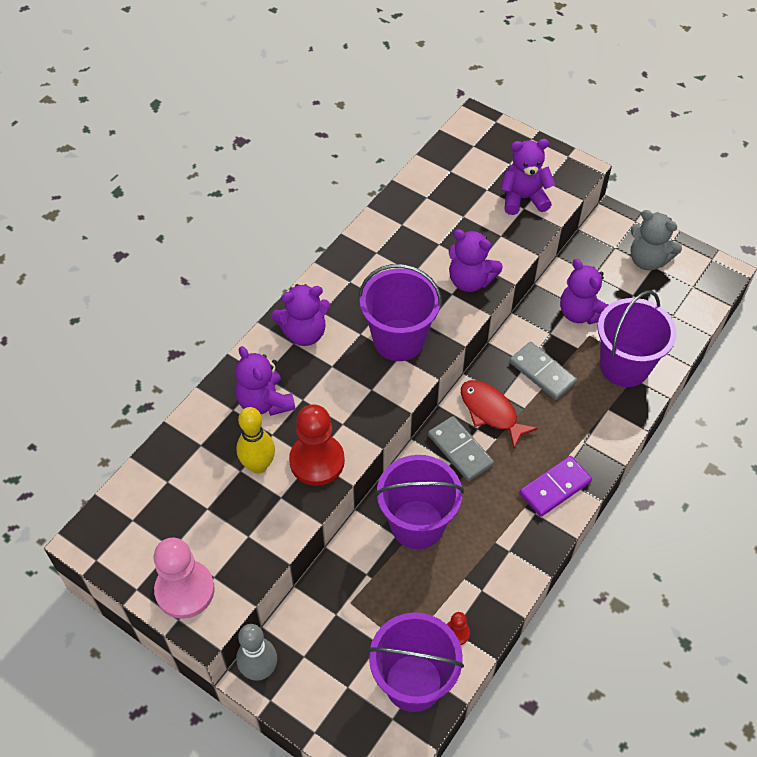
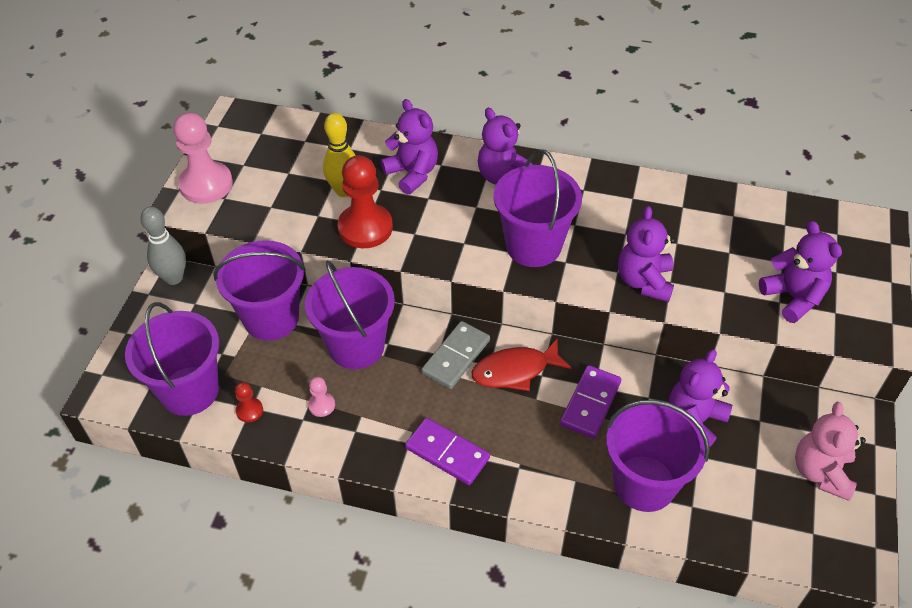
camera: 70 degrees right, 5 degrees down
(265, 402) = (412, 174): purple teddy bear -> purple teddy bear turned 105 degrees clockwise
(354, 588) = (271, 318): none -> purple bucket
(472, 570) = (321, 405): none -> pink pawn
(491, 412) = (515, 370): red fish -> red fish turned 135 degrees counterclockwise
(542, 372) = (590, 403): grey domino -> purple domino
(648, 260) = (821, 472): grey teddy bear -> pink teddy bear

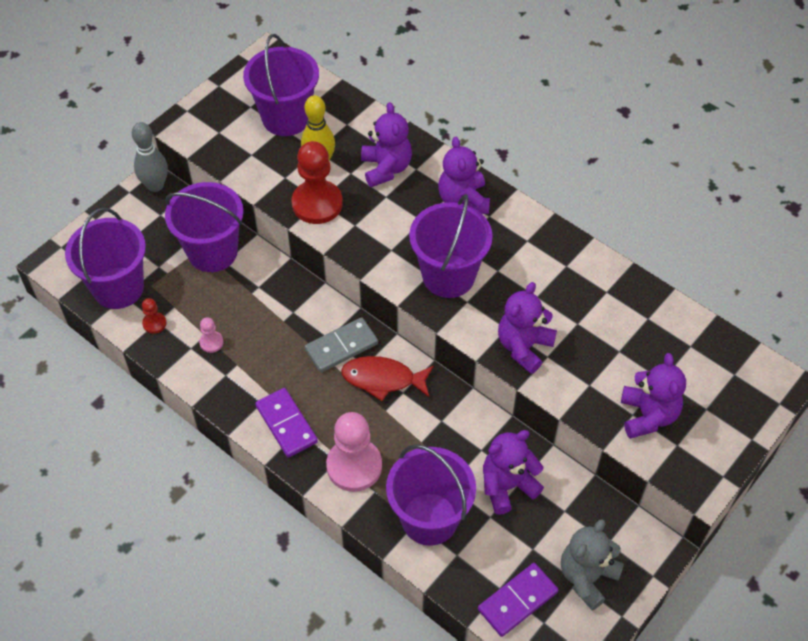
camera: 25 degrees right, 5 degrees up
(206, 184) = (210, 114): pink pawn -> pink pawn (354, 466)
(356, 346) = (266, 304): purple bucket -> purple bucket (286, 118)
(590, 403) = (428, 433): purple domino -> purple domino (517, 600)
(821, 472) = (587, 577): pink teddy bear -> grey teddy bear

